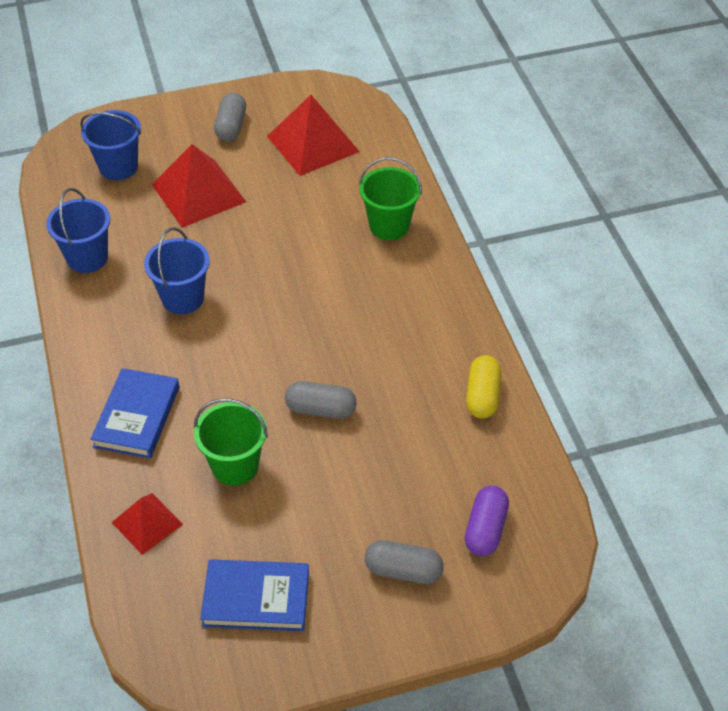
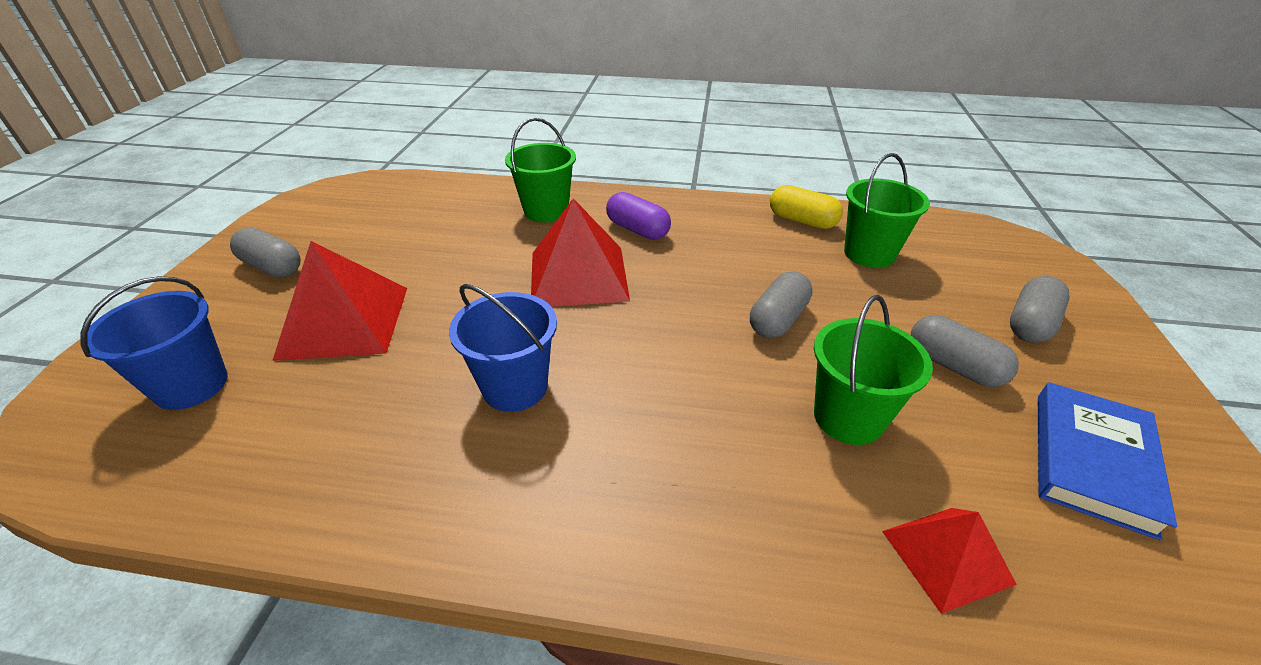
camera: 65 degrees left, 10 degrees down
(87, 258) = (329, 478): blue bucket -> none
(137, 417) = (715, 506): blue book -> none
(312, 144) = (379, 222): red pyramid -> red pyramid (578, 276)
(320, 520) = (953, 366): none -> grey capsule
(453, 452) = (869, 253): none -> green bucket
(485, 529) = (972, 261): purple capsule -> purple capsule (637, 230)

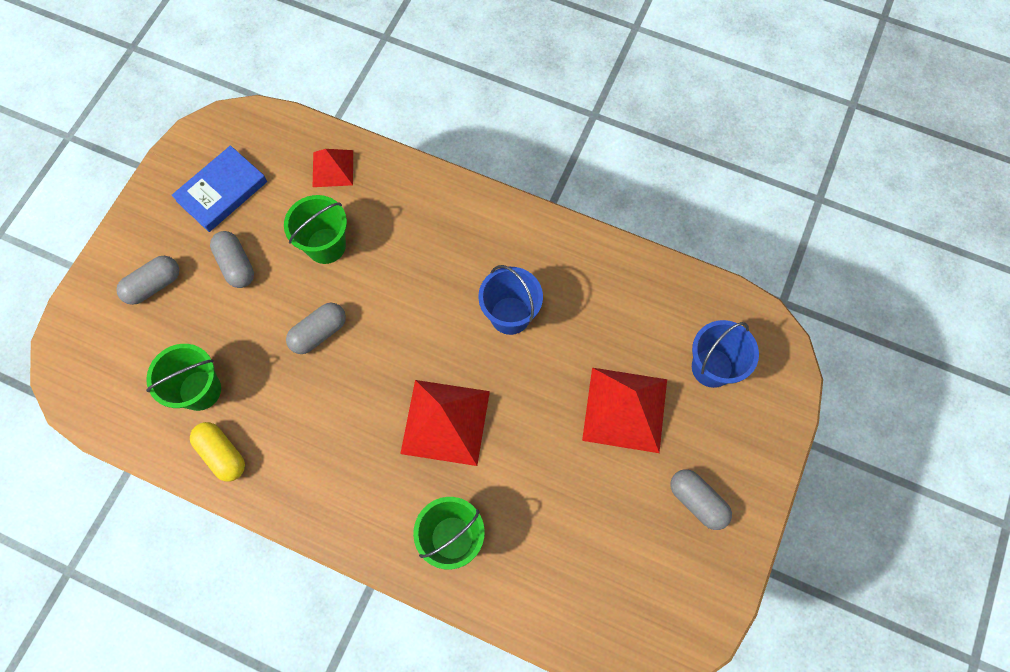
camera: 165 degrees left, 30 degrees up
(637, 230) = (376, 479): purple capsule -> none

